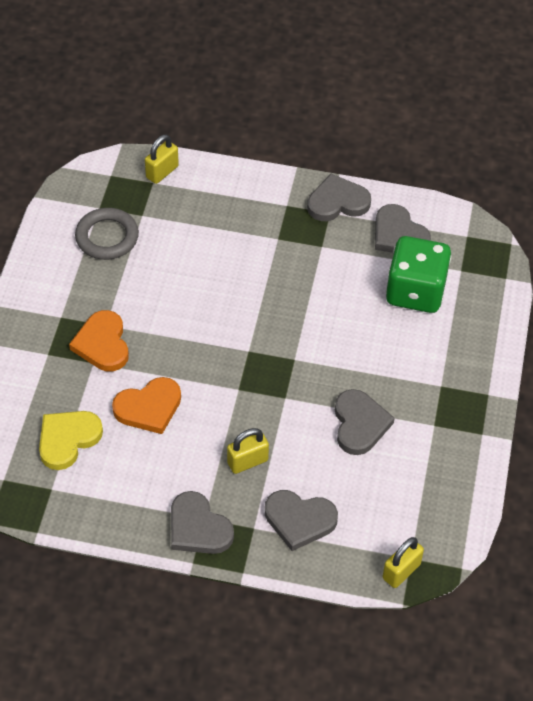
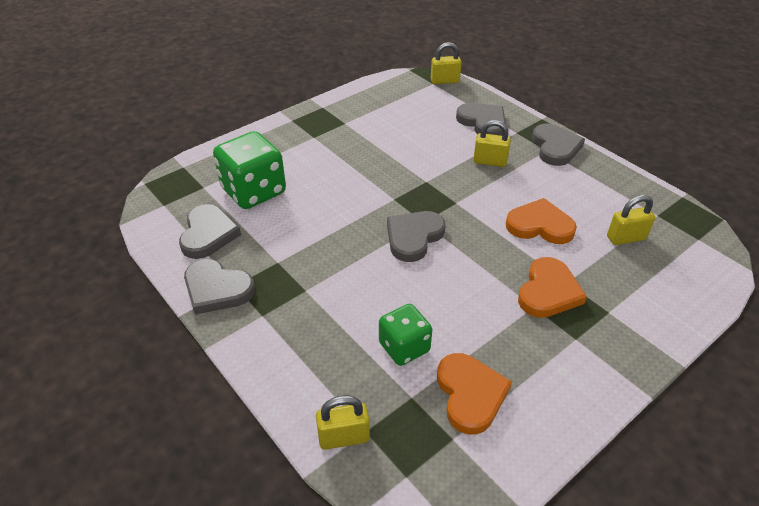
camera: 140 degrees left, 10 degrees down
(68, 439) = (626, 238): yellow heart -> yellow padlock
(107, 237) = (470, 394): grey ring -> orange heart
(173, 241) = (404, 347): none -> green dice
(359, 424) = (391, 144): grey heart -> grey heart (413, 237)

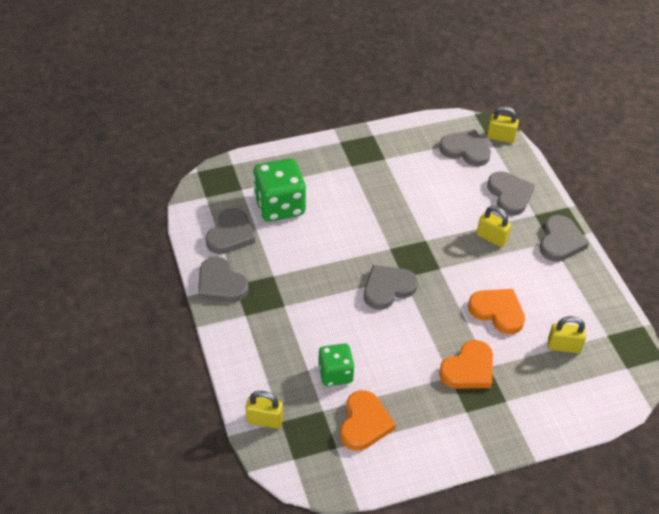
camera: 20 degrees right, 5 degrees up
(419, 98) = (465, 150): none -> grey heart

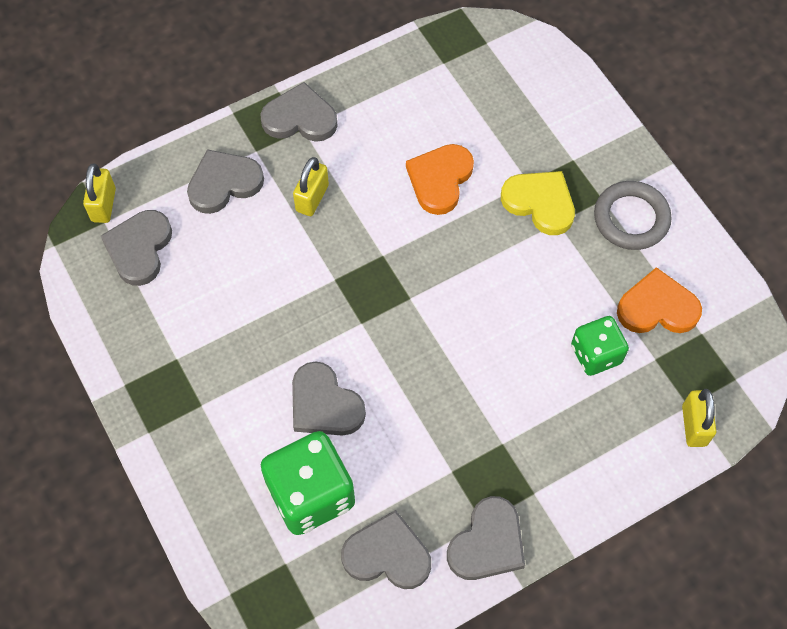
camera: 100 degrees left, 15 degrees up
(388, 288) = (436, 314): grey heart -> grey heart (324, 404)
(445, 426) = (631, 218): none -> grey ring
(468, 369) = (540, 203): orange heart -> yellow heart
(563, 346) = (474, 106): yellow padlock -> none

